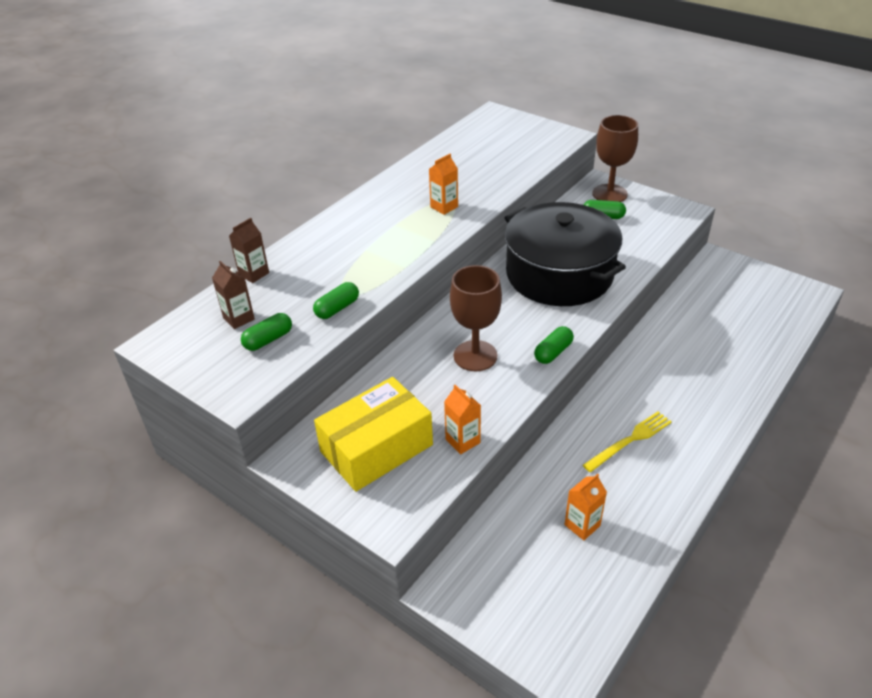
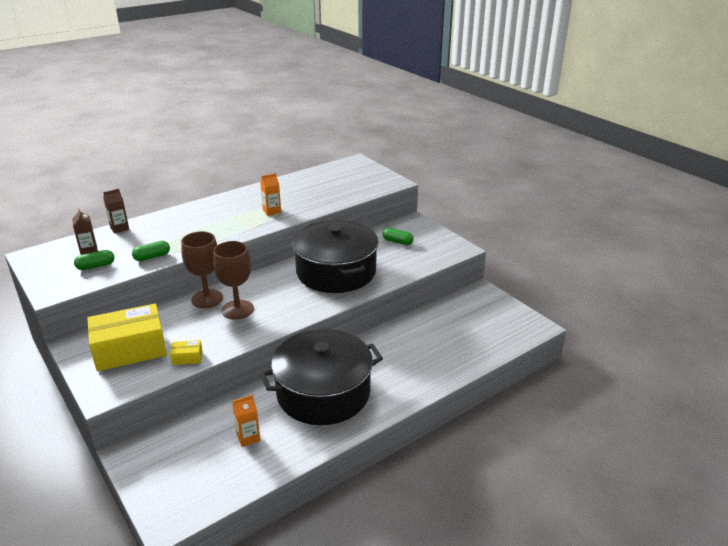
camera: 15 degrees right, 10 degrees down
(462, 441) = (187, 358): orange carton -> yellow box
(553, 352) = (291, 318): green capsule -> none
(609, 194) = (414, 228): brown goblet -> brown goblet (207, 299)
(630, 440) = (323, 393): yellow fork -> black pot

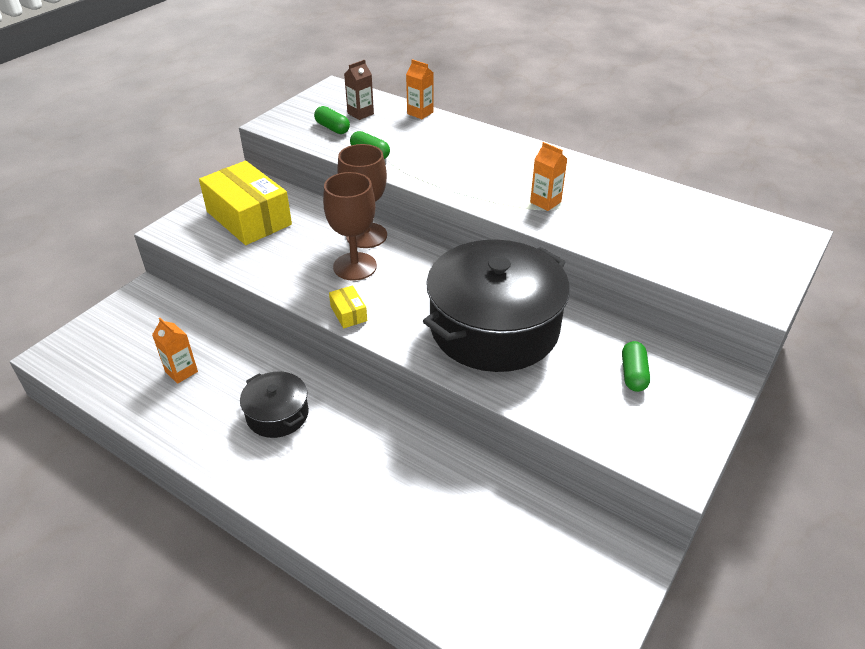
camera: 70 degrees right, 10 degrees up
(119, 228) = (420, 113): brown carton -> orange carton
(187, 358) = (246, 261): yellow box -> yellow box (348, 313)
(323, 393) = (277, 414): black pot -> black pot, size x0.47

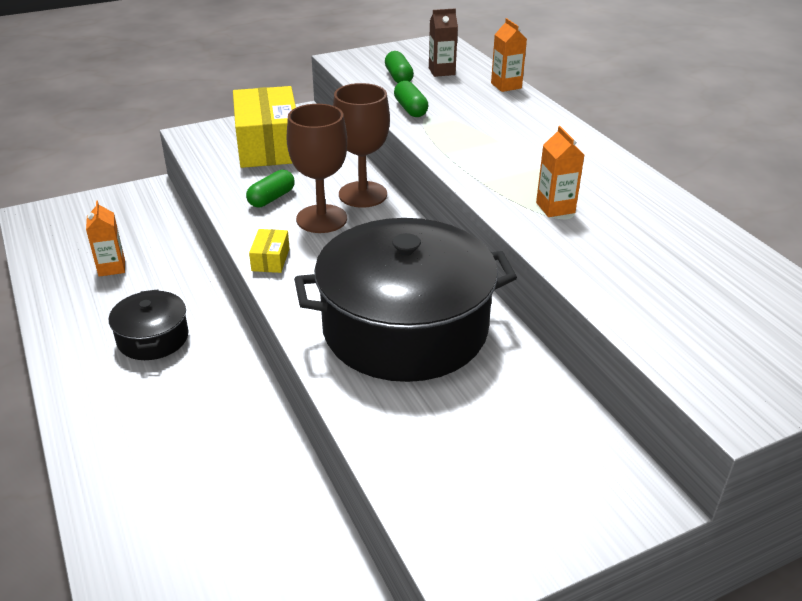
camera: 30 degrees right, 5 degrees down
(633, 374) = (520, 442): green capsule -> green capsule (271, 198)

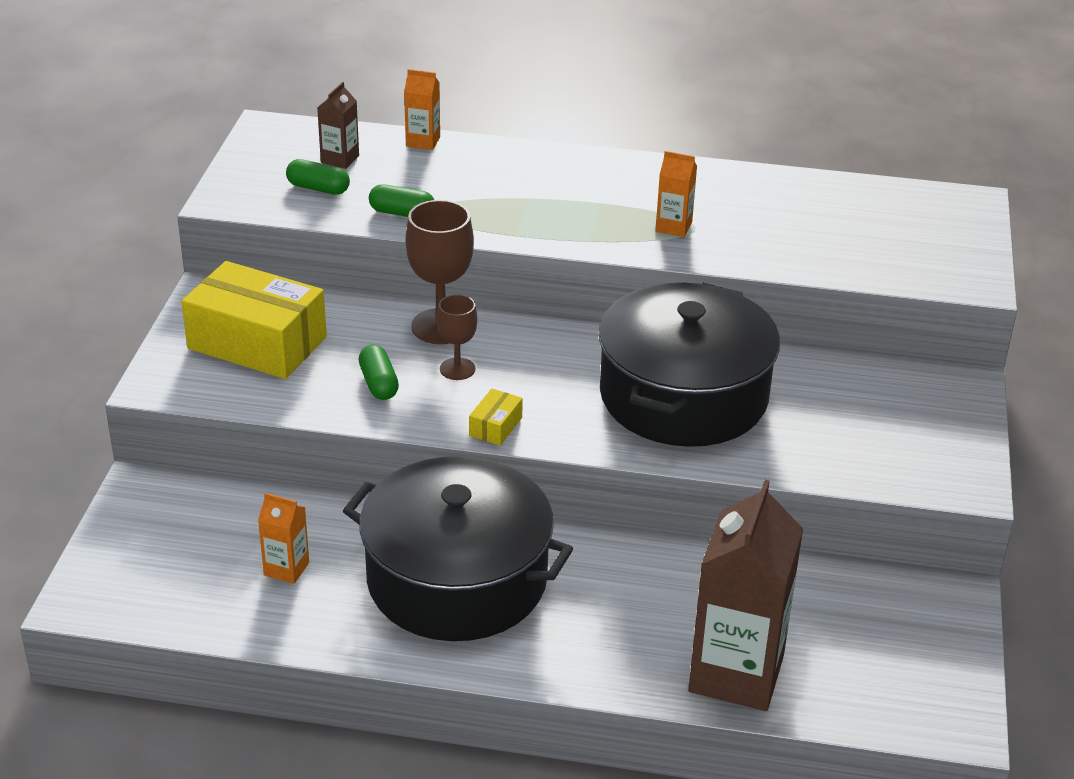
camera: 55 degrees left, 0 degrees up
(140, 538) = (736, 674): none -> brown carton
(153, 338) = (457, 579): black pot -> black pot, size x2.11
(270, 259) = (495, 426): yellow box -> yellow box turned 75 degrees clockwise
(321, 219) = (457, 369): brown goblet -> brown goblet, size x0.58

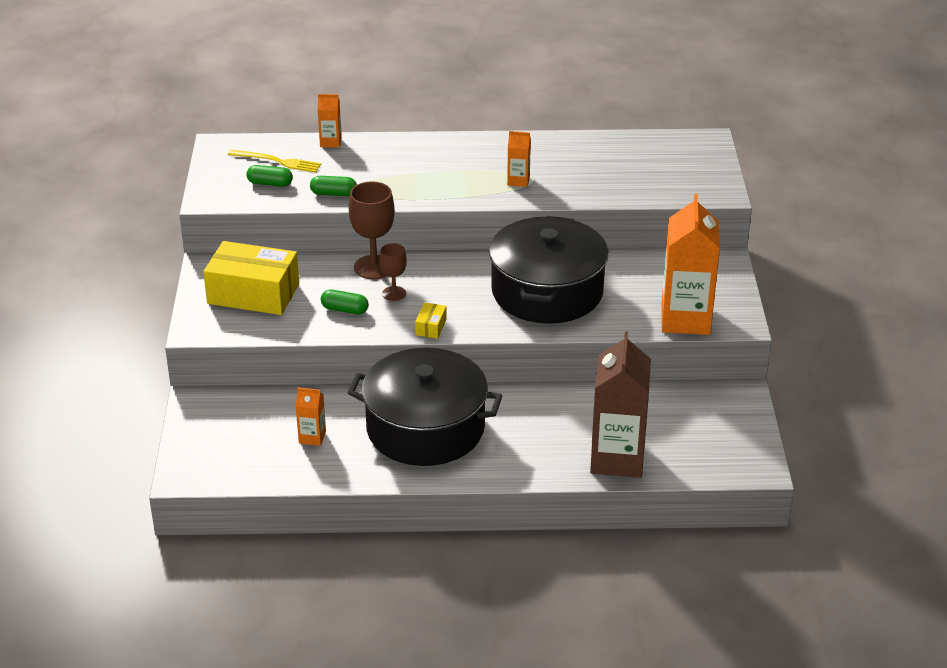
camera: 10 degrees left, 0 degrees up
(340, 159) = (277, 161): brown carton -> yellow fork
(378, 383) = (345, 310): green capsule -> green capsule turned 45 degrees counterclockwise
(884, 467) = (685, 319): none -> orange carton

